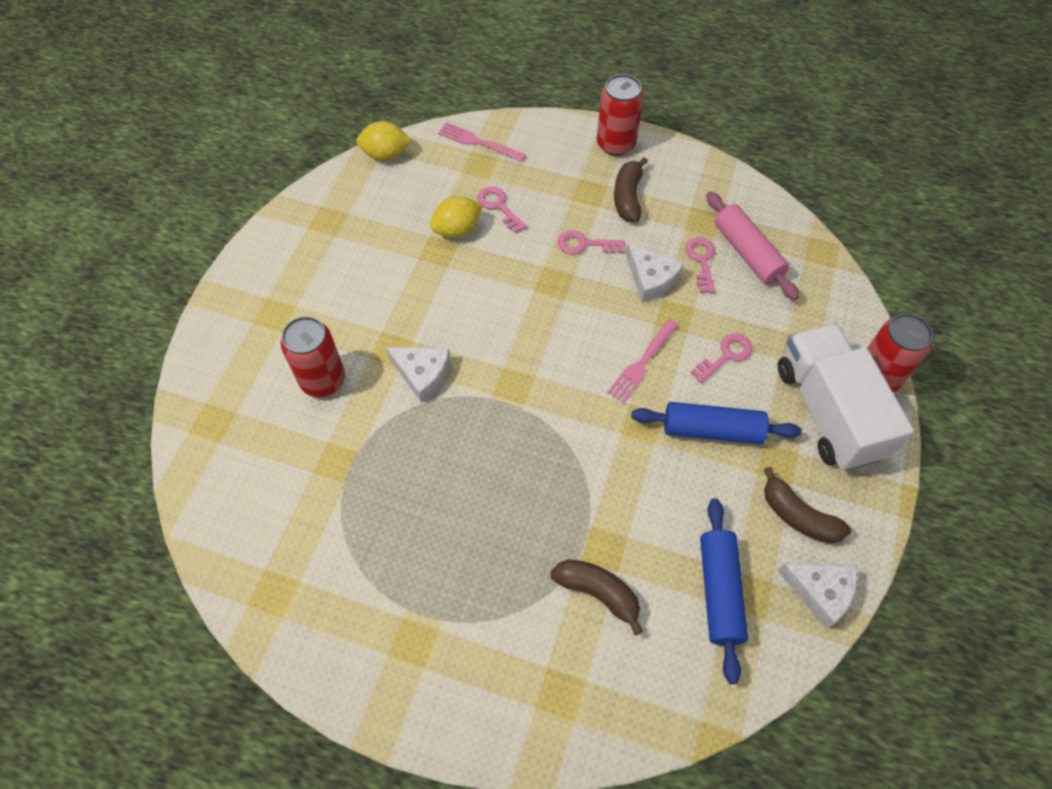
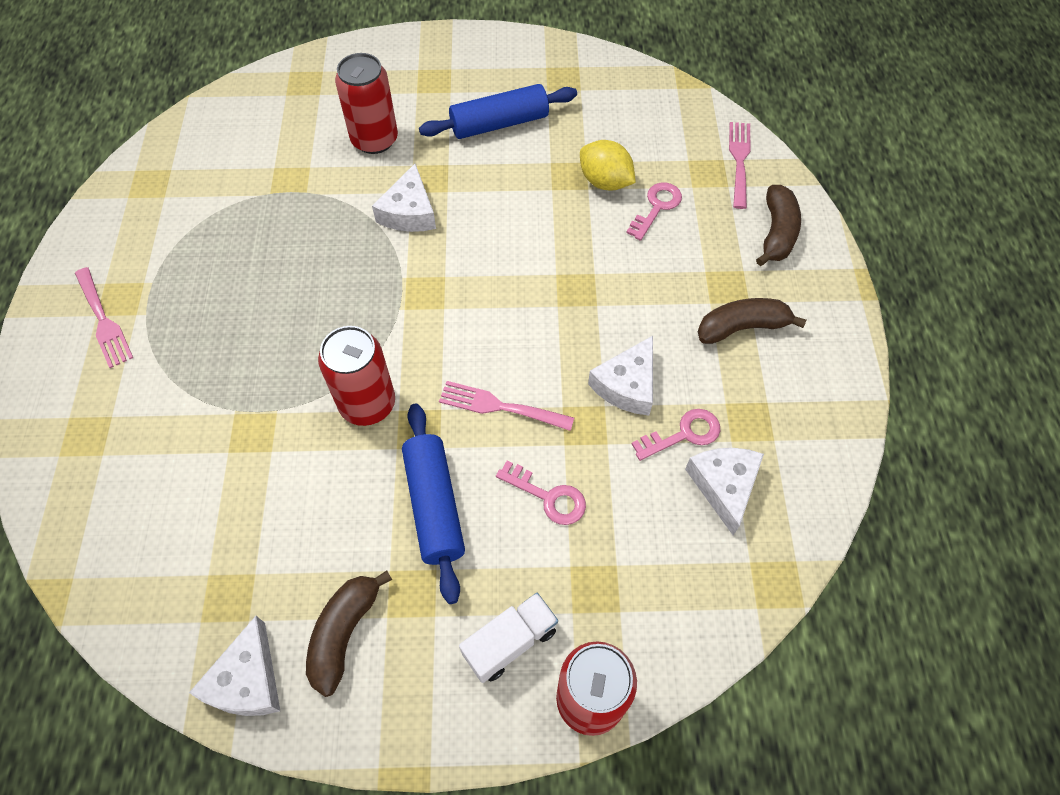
camera: 70 degrees right, 0 degrees up
(386, 154) = (674, 91): yellow lemon -> none
(434, 661) = (103, 320): none -> pink fork
(584, 244) = (645, 303): pink key -> none
(598, 593) = (199, 439): brown banana -> brown banana (776, 233)
(616, 144) = (821, 292): red can -> red can (367, 404)
(719, 591) = (225, 562): blue rolling pin -> blue rolling pin (499, 123)
(747, 253) = (724, 486): pink rolling pin -> white cheese
(828, 411) = (510, 642): white truck -> white truck, size x0.49

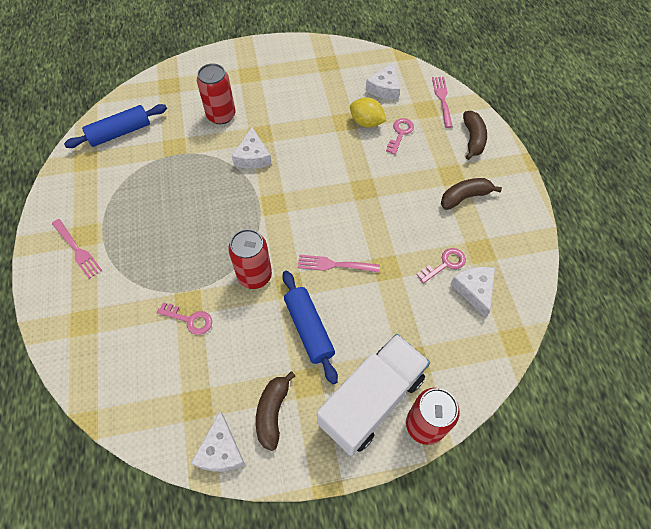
camera: 10 degrees left, 0 degrees up
(499, 123) = (295, 95): blue rolling pin -> blue rolling pin (120, 133)
(510, 642) = (371, 400): white truck -> white truck, size x2.06
(548, 497) = (375, 313): pink key -> pink key (190, 320)
(627, 385) = (406, 240): white cheese -> white cheese (384, 88)

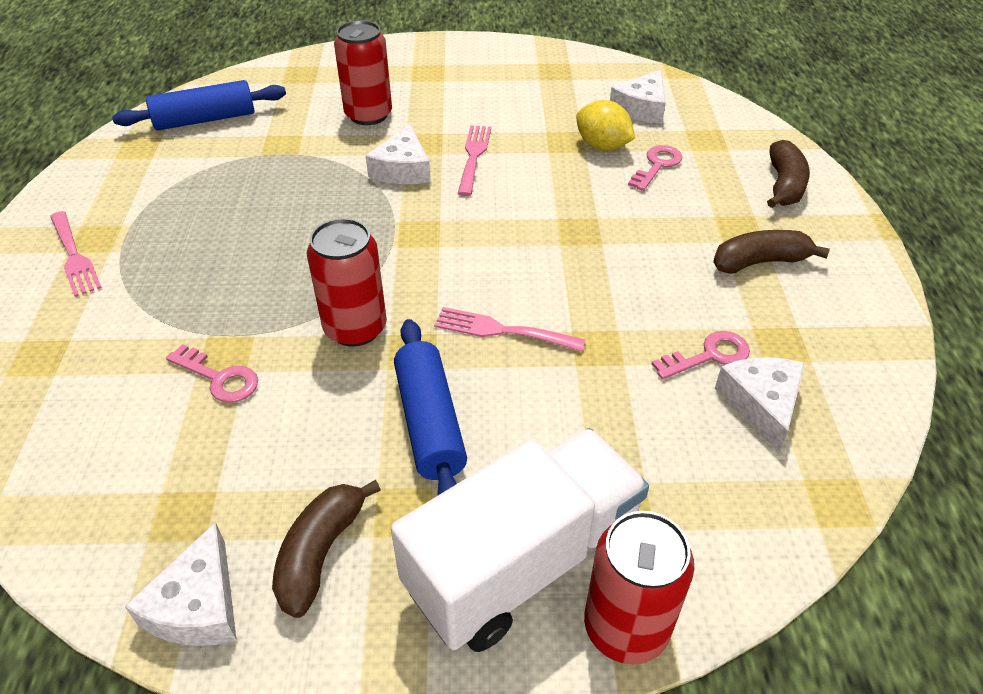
camera: 10 degrees right, 15 degrees down
(442, 99) = (737, 130): pink fork -> pink fork (474, 156)

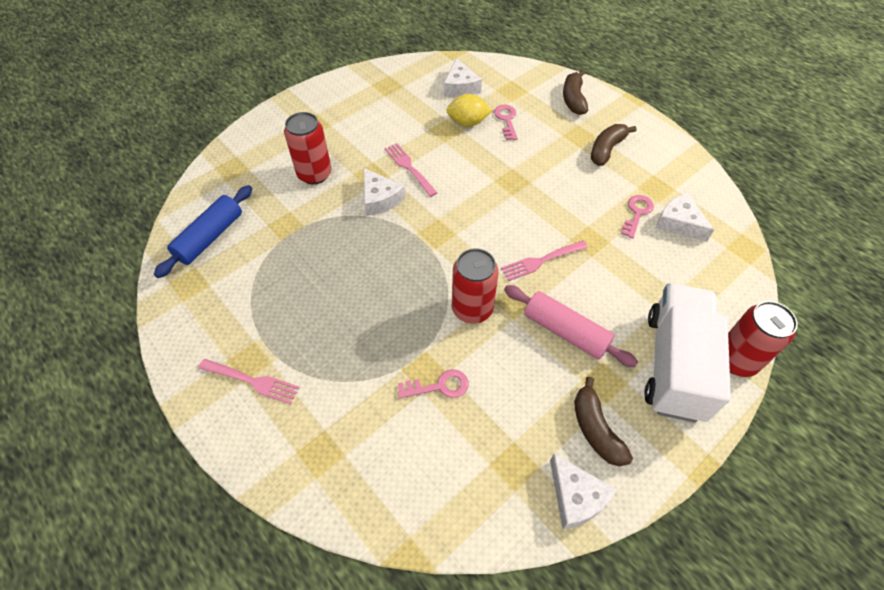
camera: 40 degrees left, 10 degrees up
(429, 423) = (565, 331): blue rolling pin -> pink rolling pin
(784, 185) = (573, 99): brown banana -> brown banana turned 150 degrees counterclockwise

